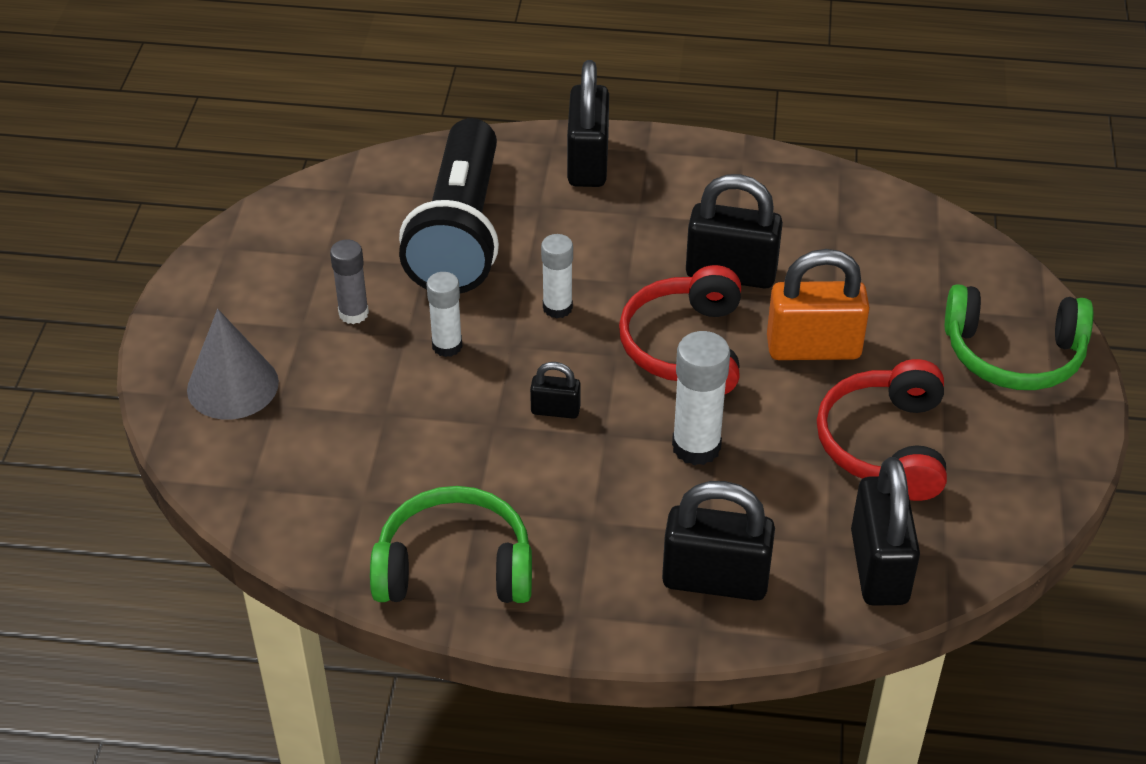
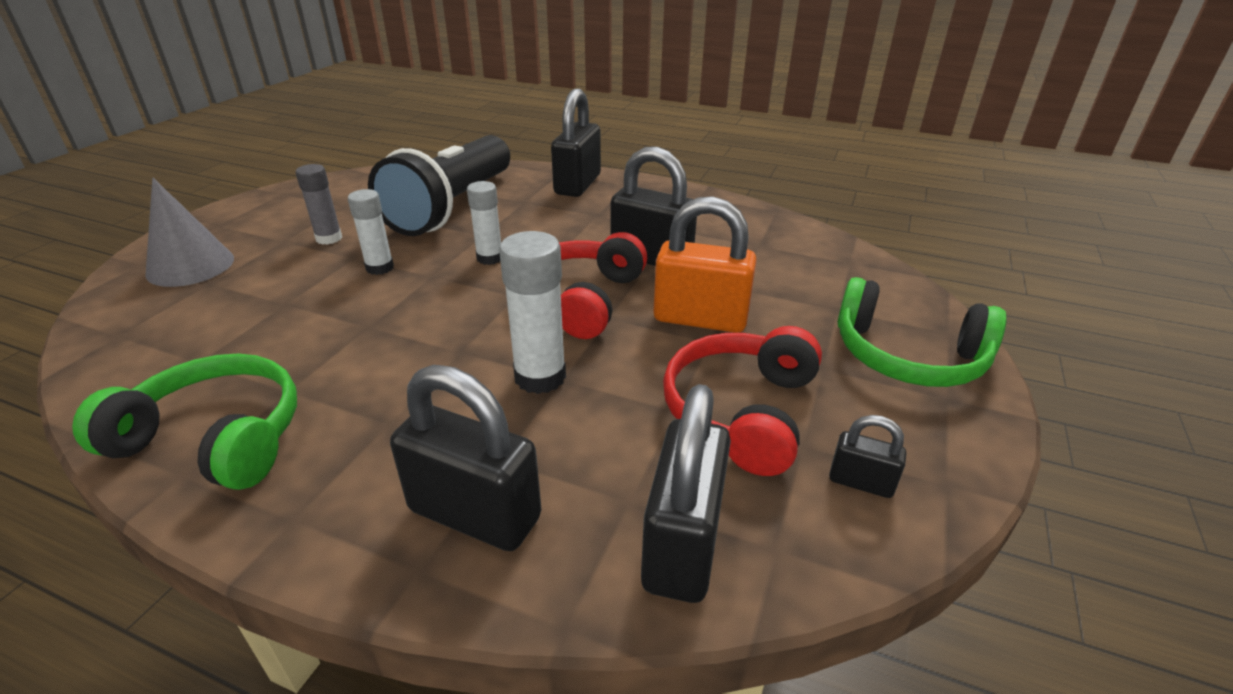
camera: 15 degrees right, 10 degrees down
(555, 410) = (430, 325): black padlock -> black padlock (860, 482)

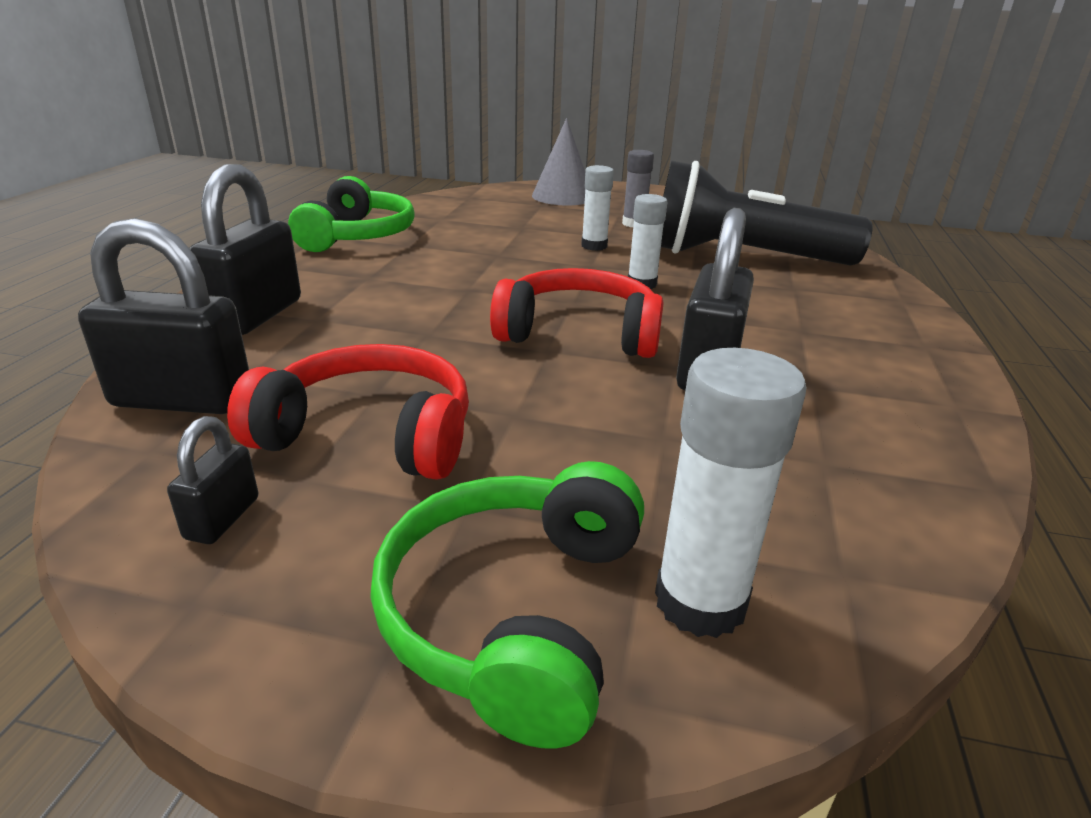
camera: 80 degrees right, 5 degrees down
(540, 377) = (430, 324): white glue stick -> white glue stick (700, 602)
(577, 185) = (881, 313): black padlock -> none
(700, 319) = (565, 407): orange padlock -> none

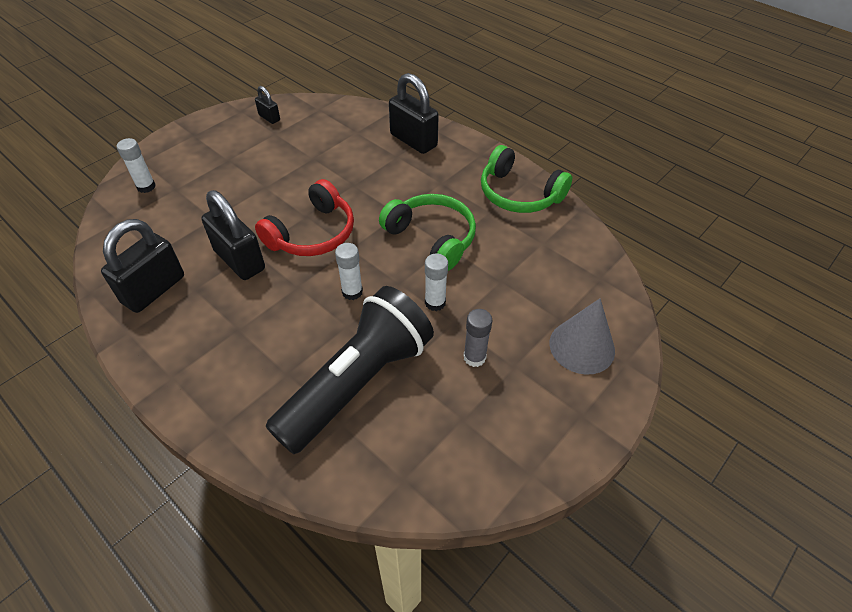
camera: 120 degrees right, 20 degrees up
(182, 399) = (347, 117): black padlock -> black padlock (154, 290)
(370, 434) = (286, 150): red headphones -> none
(514, 612) = (181, 155): green headphones -> green headphones (432, 238)
(700, 602) = (146, 187): white glue stick -> white glue stick, size x0.66

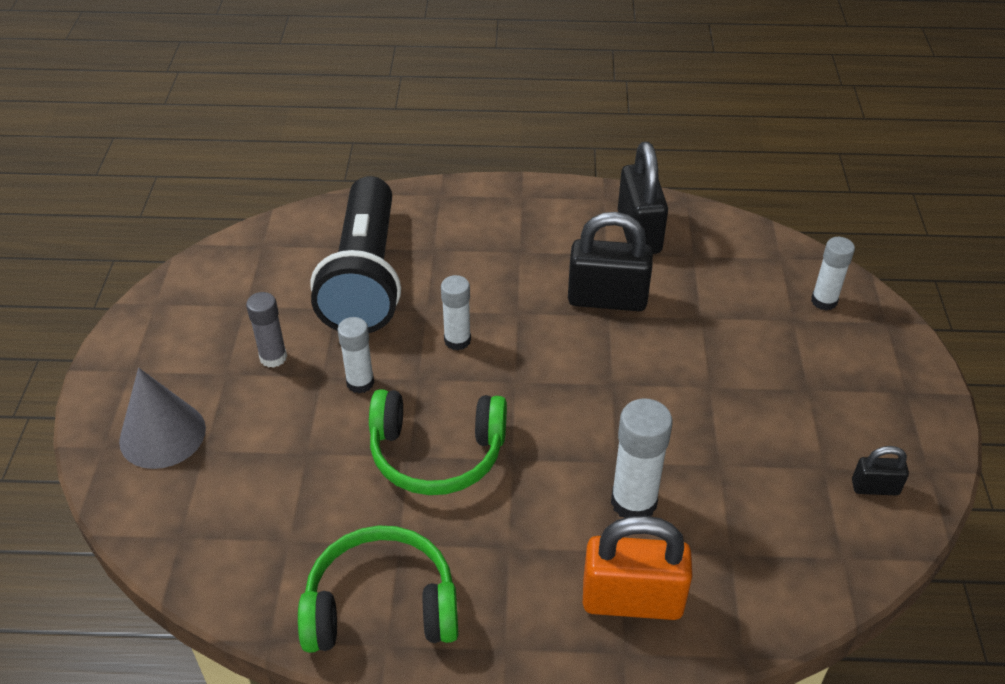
camera: 140 degrees right, 5 degrees down
(313, 234) = (575, 369): red headphones -> none
(368, 167) = (633, 502): none -> white glue stick
(413, 140) = (632, 600): black padlock -> orange padlock

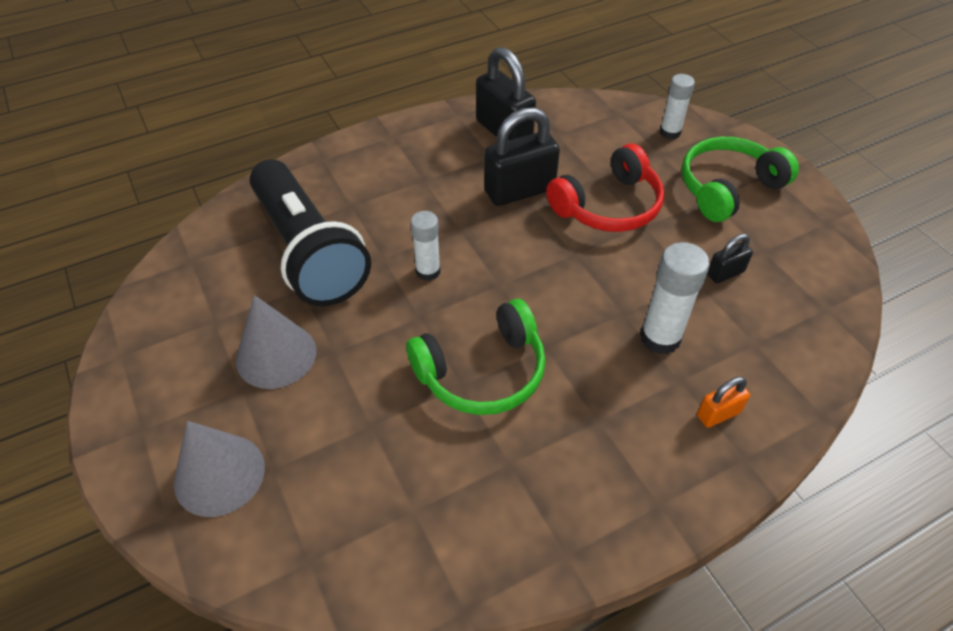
camera: 30 degrees left, 5 degrees up
(273, 357) = (276, 355): grey glue stick -> grey cone
(360, 383) = (372, 342): white glue stick -> none
(381, 605) = (536, 524): green headphones -> green headphones (727, 188)
(632, 600) = (718, 414): orange padlock -> orange padlock, size x0.50
(688, 351) = (608, 206): none -> red headphones
(875, 487) = (805, 250): black padlock -> black padlock (725, 273)

